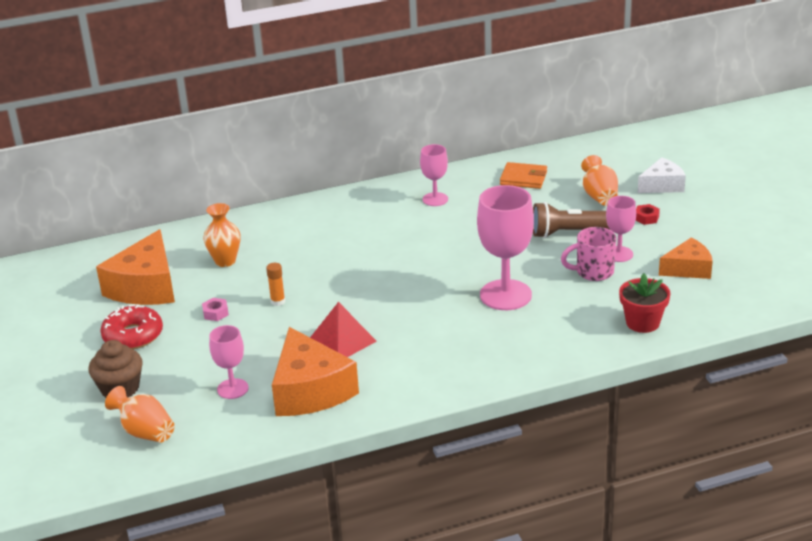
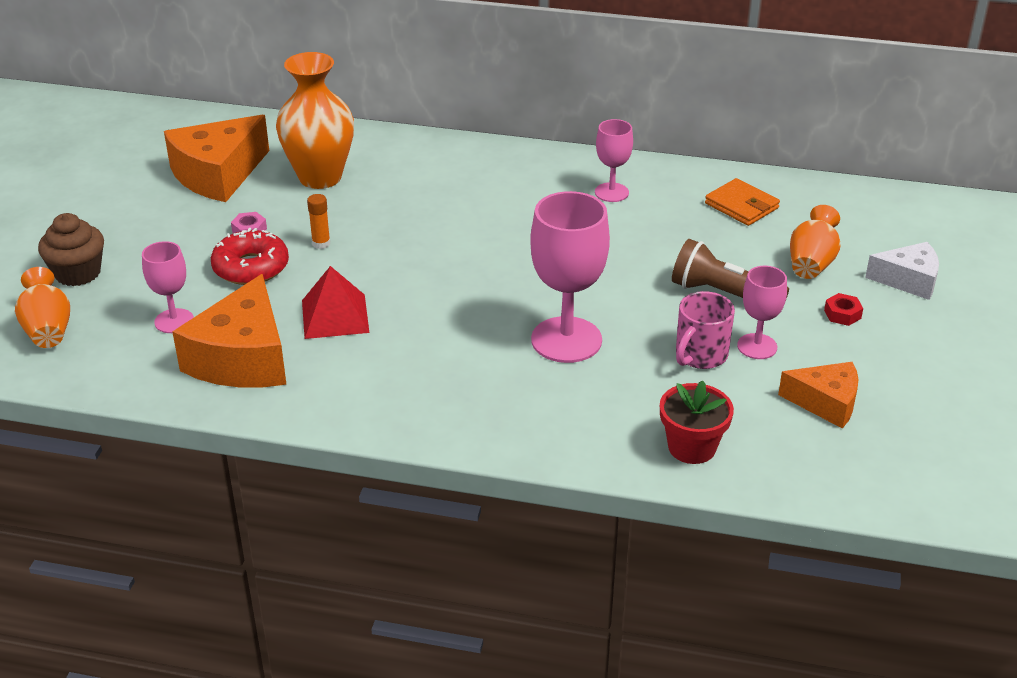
camera: 30 degrees right, 5 degrees up
(133, 335) = (150, 222): red donut -> red donut (251, 267)
(225, 261) = (320, 177): orange vase -> orange vase, size x1.68
(593, 272) = (700, 356): pink mug -> pink mug turned 75 degrees counterclockwise

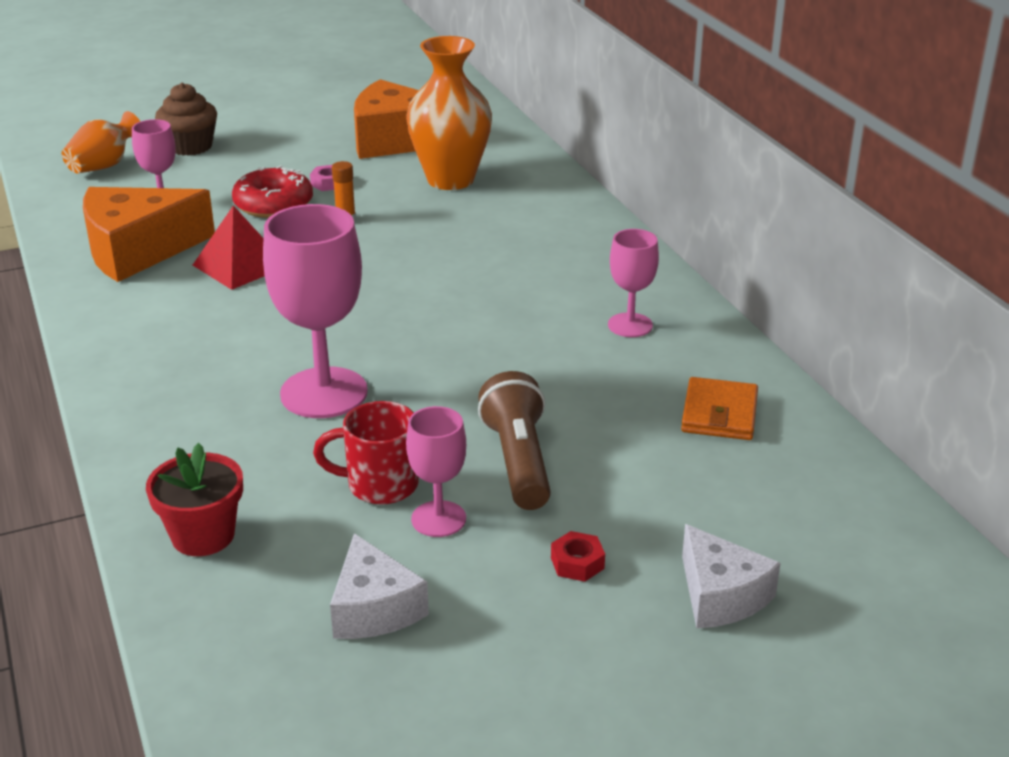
camera: 55 degrees right, 5 degrees down
(700, 356) = (379, 485): pink mug -> red mug
(811, 263) = (661, 504): orange vase -> none
(826, 403) = (374, 608): orange cheese -> white cheese

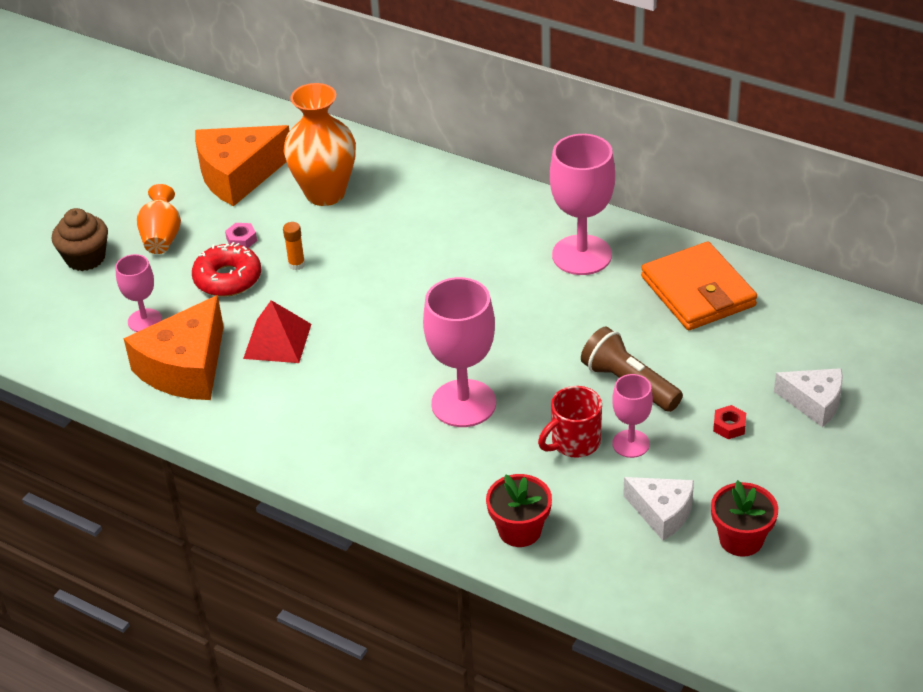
camera: 35 degrees left, 10 degrees up
(104, 166) = (43, 310): orange vase -> orange vase (162, 237)
(424, 694) = (741, 539): none -> red flower pot
(630, 325) = (581, 255): pink goblet -> pink goblet, size x1.80
(719, 414) = (698, 291): orange wallet -> orange wallet, size x1.67

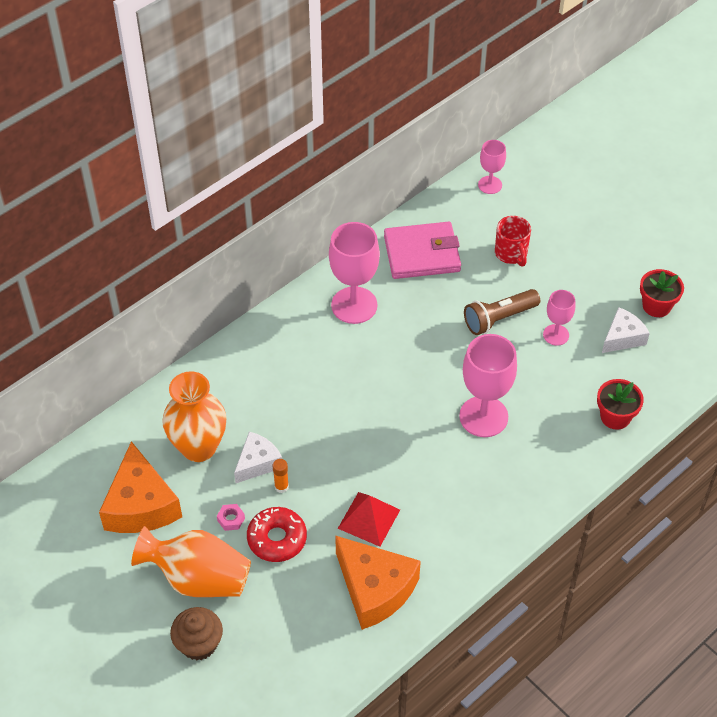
camera: 75 degrees left, 10 degrees up
(144, 320) = (304, 609): pink goblet -> pink goblet (490, 185)
(162, 237) = (198, 578): orange vase -> orange vase, size x1.68
(574, 443) = (544, 365): red mug -> red mug (511, 254)
(698, 291) = (422, 254): orange wallet -> pink wallet
(729, 426) = (557, 280): red nut -> none
(814, 402) = (551, 231): white cheese -> white cheese (257, 463)

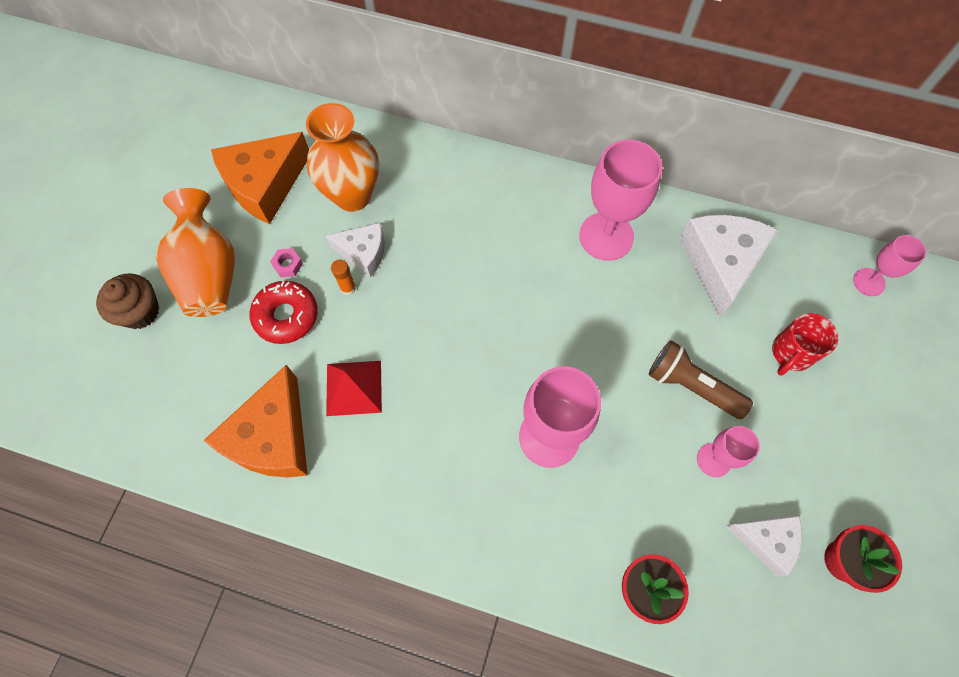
camera: 60 degrees right, 15 degrees up
(422, 254) = (720, 264): pink wallet -> white cheese

